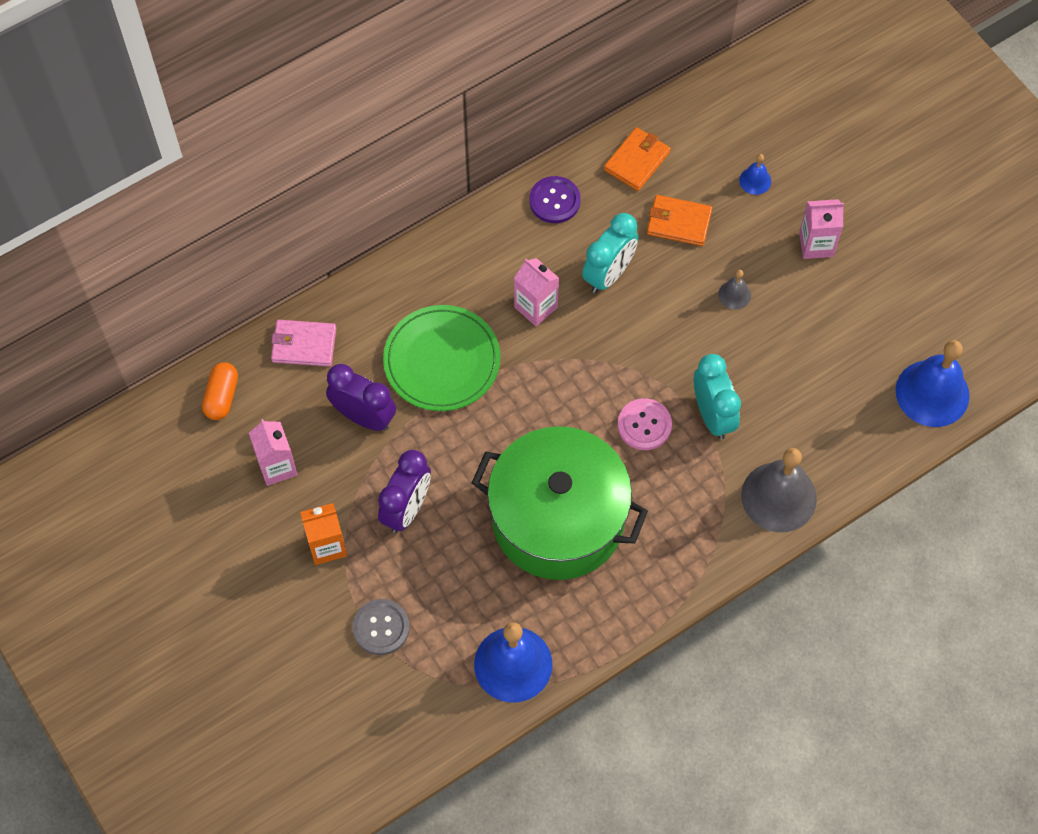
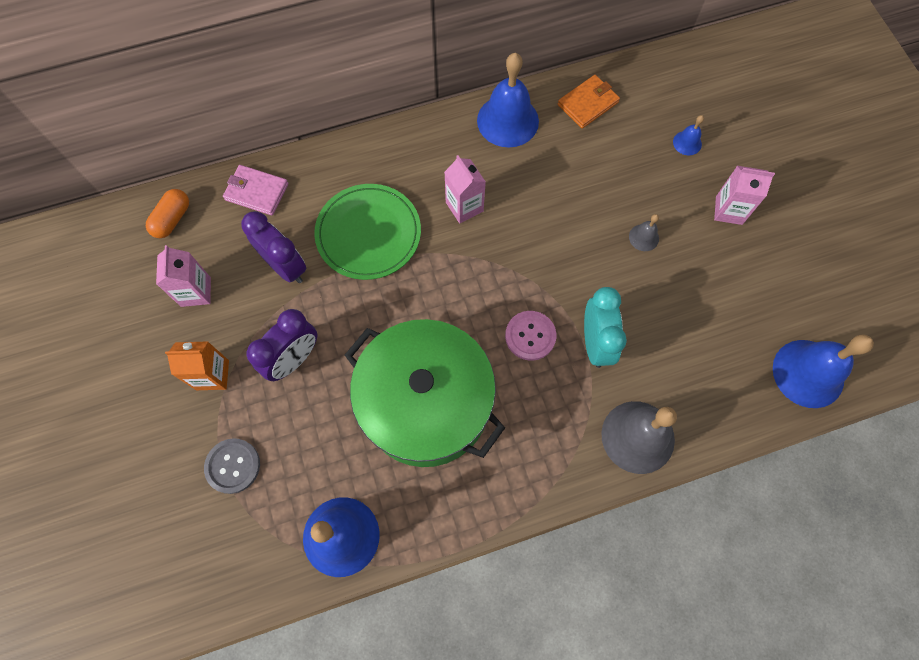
camera: 15 degrees right, 5 degrees up
(554, 201) = (507, 120): purple button -> blue bell
(608, 274) = (536, 193): turquoise clock -> none
(678, 222) = (610, 163): orange wallet -> none

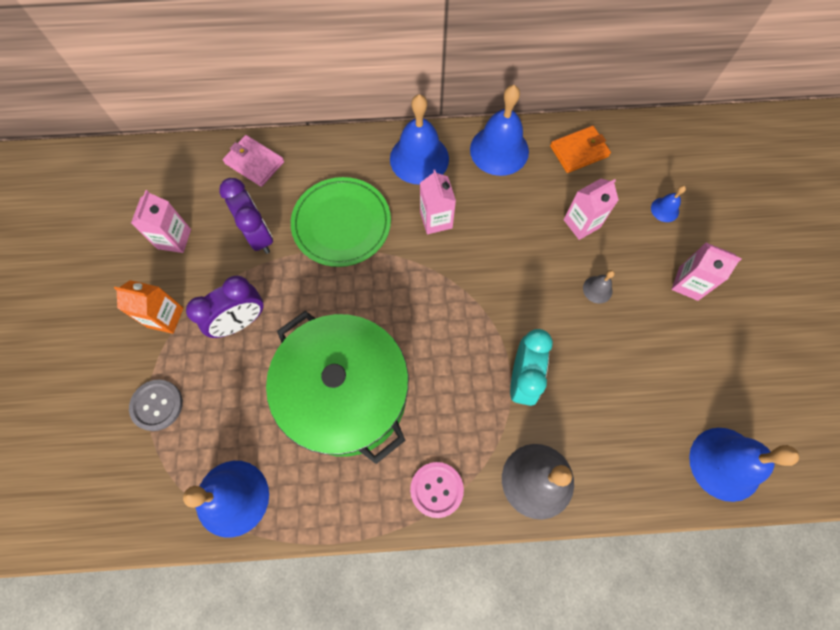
camera: 15 degrees right, 0 degrees up
(172, 219) = (175, 170): orange capsule -> none
(428, 148) = (419, 158): none -> blue bell
(530, 336) = (462, 356): pink button -> pink button (436, 489)
(610, 176) = (581, 223): none -> pink carton

